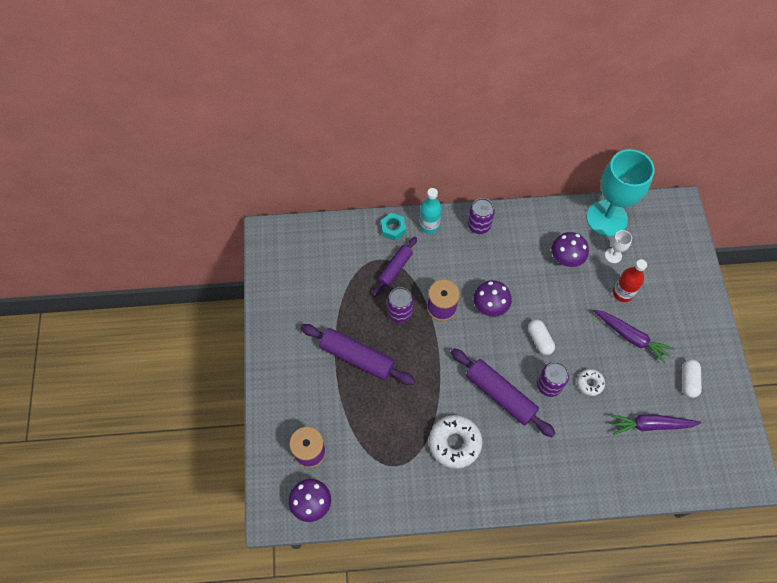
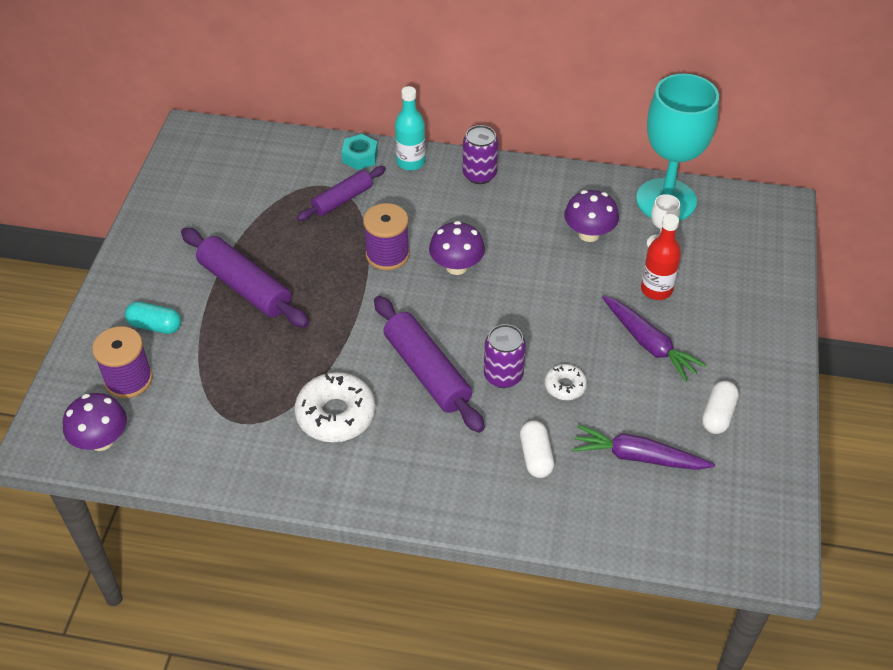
camera: 15 degrees right, 15 degrees down
(309, 404) = (155, 326): none -> turquoise capsule
(399, 312) = (326, 248): purple can -> none
(539, 340) = (511, 319): white capsule -> white capsule (536, 456)

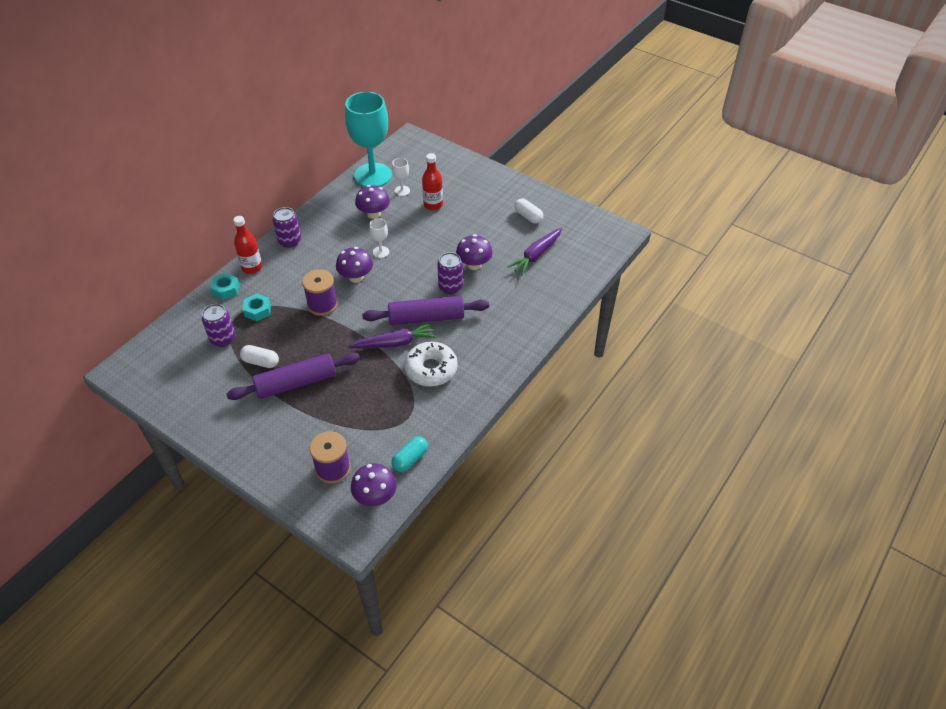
camera: 65 degrees left, 0 degrees up
(155, 326) = (295, 441): turquoise capsule -> turquoise capsule (410, 459)
(281, 190) = (223, 338): none -> purple can
(342, 200) = (258, 310): purple rolling pin -> turquoise nut
(410, 162) = (252, 267): turquoise bottle -> red bottle
(520, 272) = (381, 252): none -> white goblet
(536, 456) = (513, 293): white capsule -> white capsule (261, 362)
(565, 386) = (474, 265): white donut -> purple mushroom
(649, 344) = (467, 222): purple carrot -> purple carrot (395, 343)

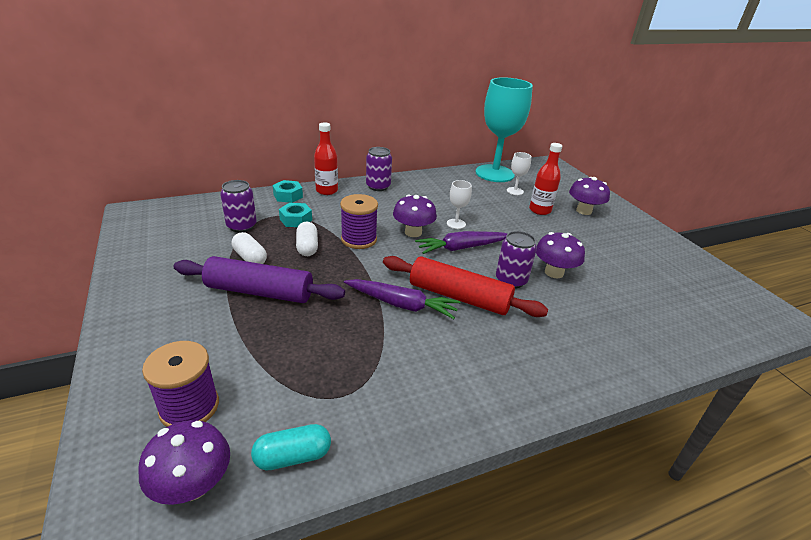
camera: 30 degrees right, 15 degrees down
(374, 214) = (473, 196): purple mushroom -> purple mushroom (584, 211)
(426, 318) = (459, 297): purple rolling pin -> red rolling pin
(431, 369) = (421, 353): white donut -> none
(528, 216) = (649, 256): white capsule -> white capsule (307, 247)
(536, 255) = (642, 294): purple carrot -> purple carrot (461, 248)

